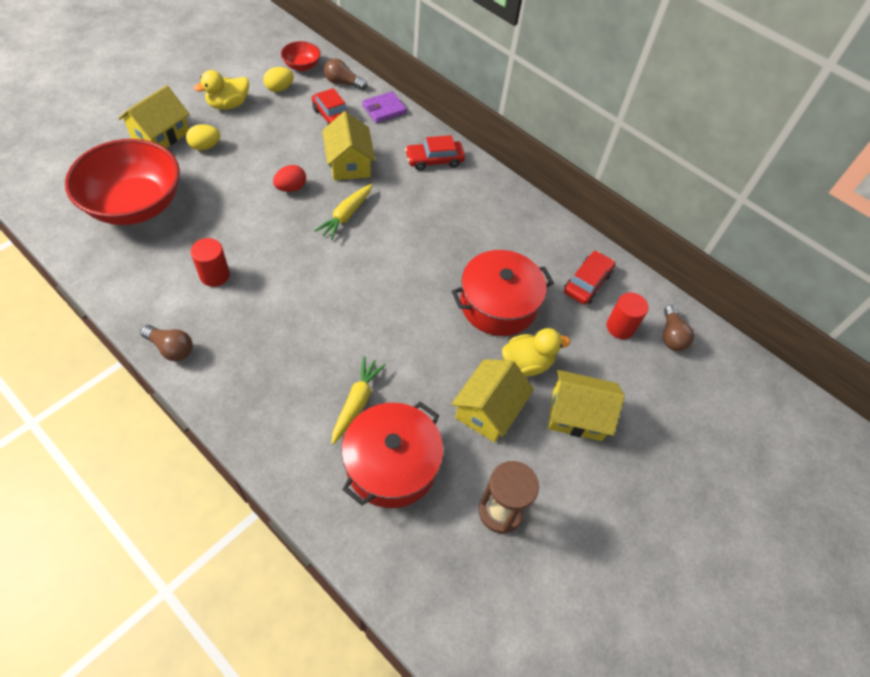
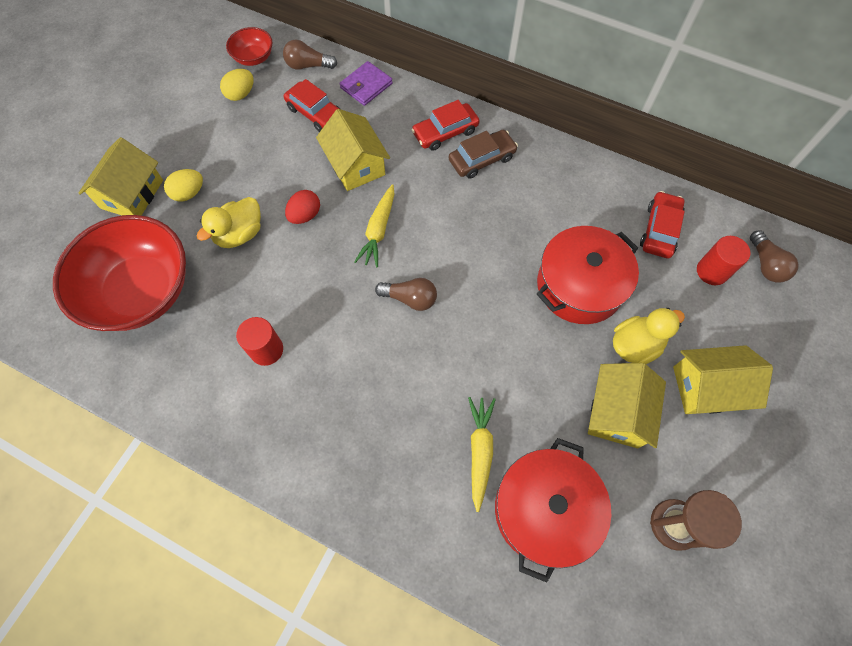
camera: 10 degrees left, 10 degrees up
(171, 348) = (257, 454): brown light bulb -> brown light bulb (410, 298)
(228, 105) = (192, 132): yellow duck -> yellow duck (239, 234)
(456, 188) = (482, 159): none -> brown car

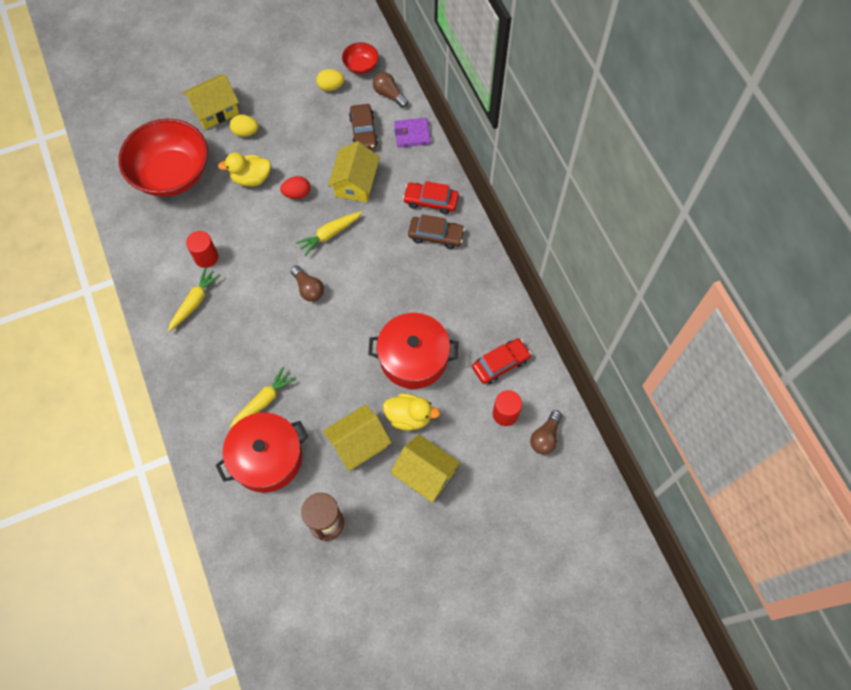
camera: 40 degrees right, 0 degrees up
(299, 407) = (195, 302): none -> yellow carrot
(315, 113) = (363, 131): red car -> brown car

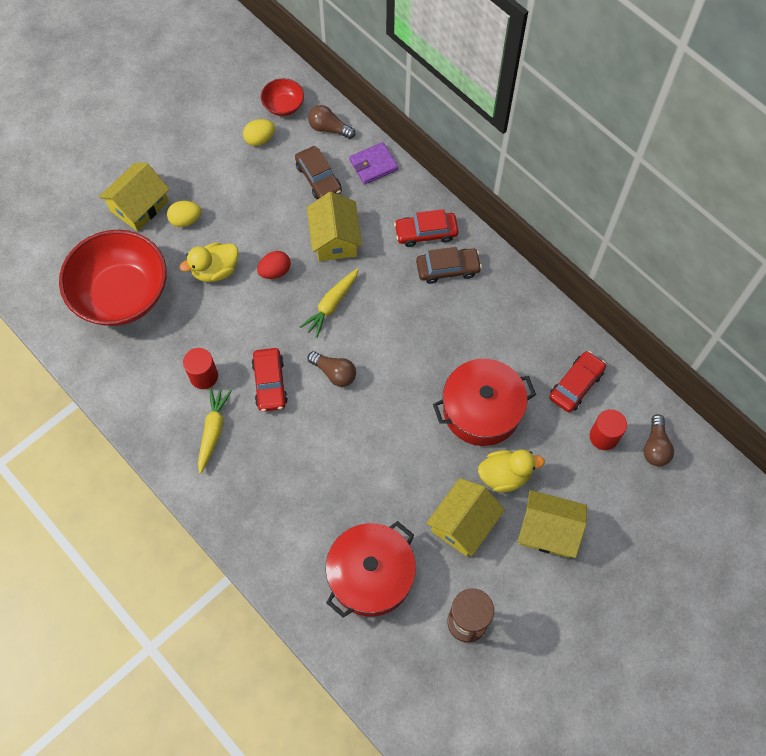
camera: 20 degrees left, 0 degrees up
(254, 280) = (270, 383): none -> red car
(264, 401) = (340, 514): yellow carrot -> none

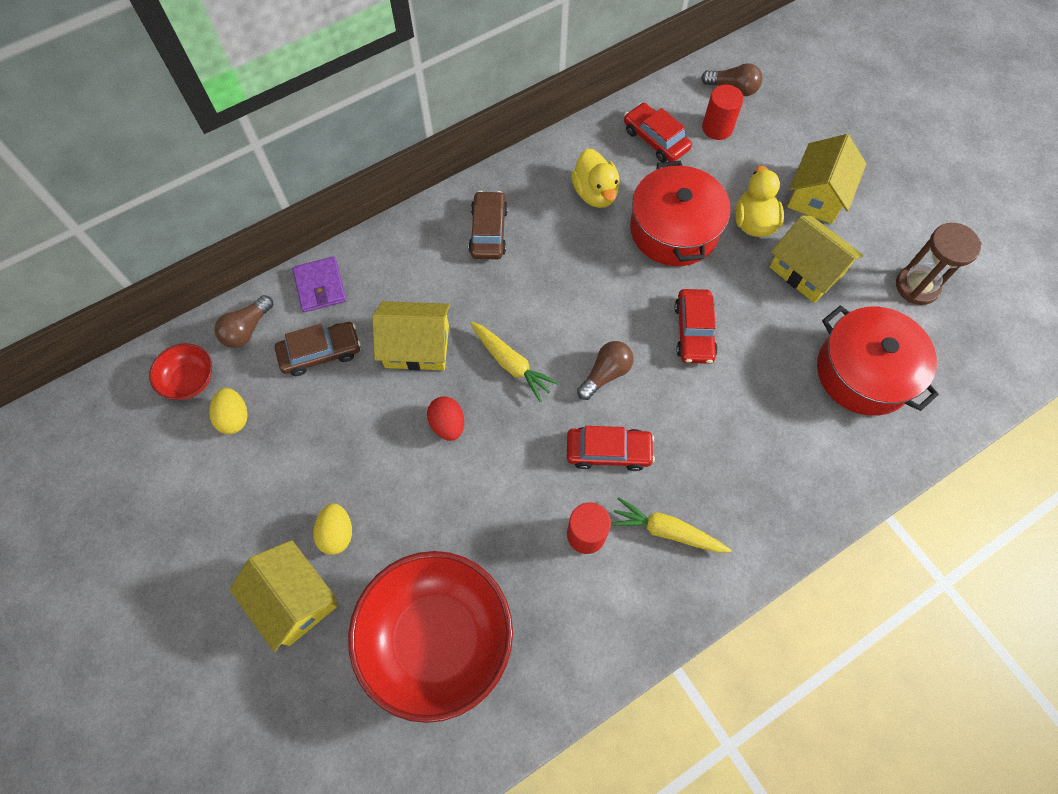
camera: 80 degrees left, 0 degrees up
(215, 270) = (428, 501): yellow duck -> yellow duck (595, 193)
(426, 233) = (434, 245): red car -> red car (694, 331)

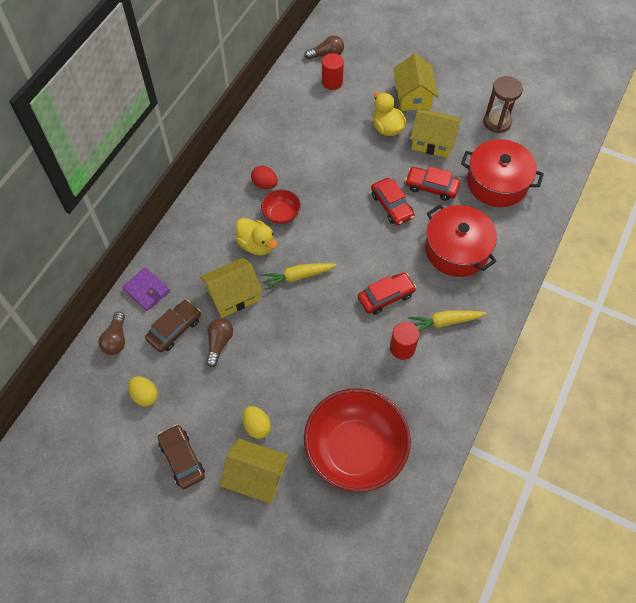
camera: 30 degrees left, 5 degrees down
(190, 380) = (99, 389): red bowl -> red bowl (281, 214)
(447, 424) = (282, 330): red egg -> red egg (265, 184)
(488, 231) = (233, 206): brown car -> brown car (182, 459)
(511, 364) = (298, 276): yellow carrot -> yellow carrot turned 150 degrees clockwise
(595, 193) = (283, 153): yellow duck -> yellow duck (257, 245)
(605, 374) = (357, 254): brown light bulb -> brown light bulb (219, 343)
(655, 139) = (300, 105): red car -> red car (431, 187)
(674, 229) = (344, 153): red pot -> red pot (456, 250)

